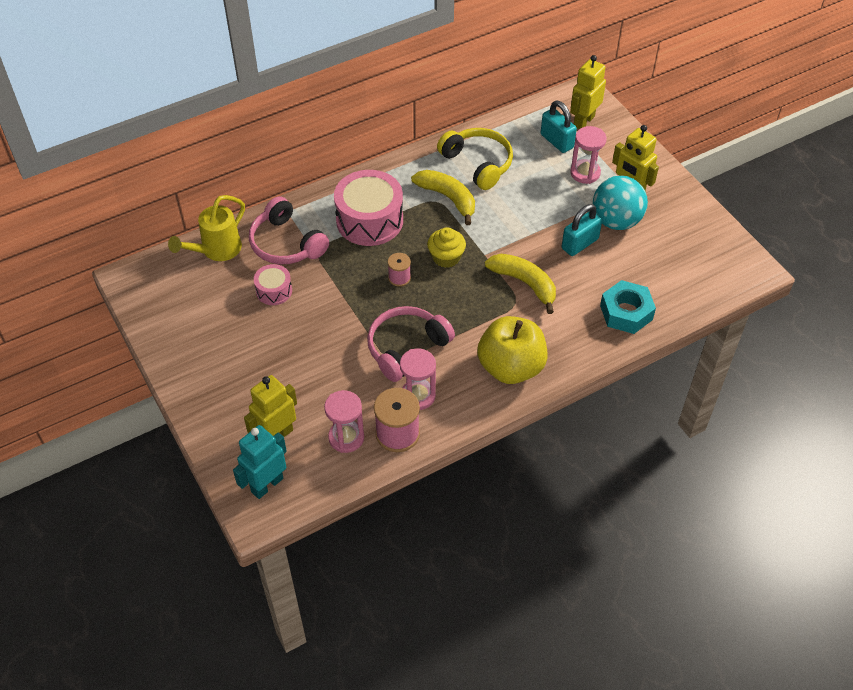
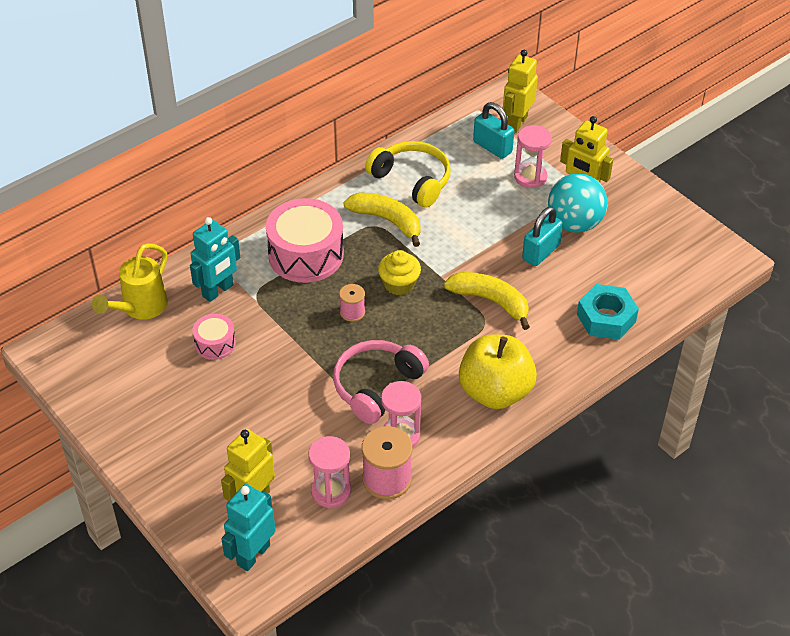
camera: 10 degrees left, 5 degrees down
(286, 243) = (218, 291): pink headphones -> turquoise robot

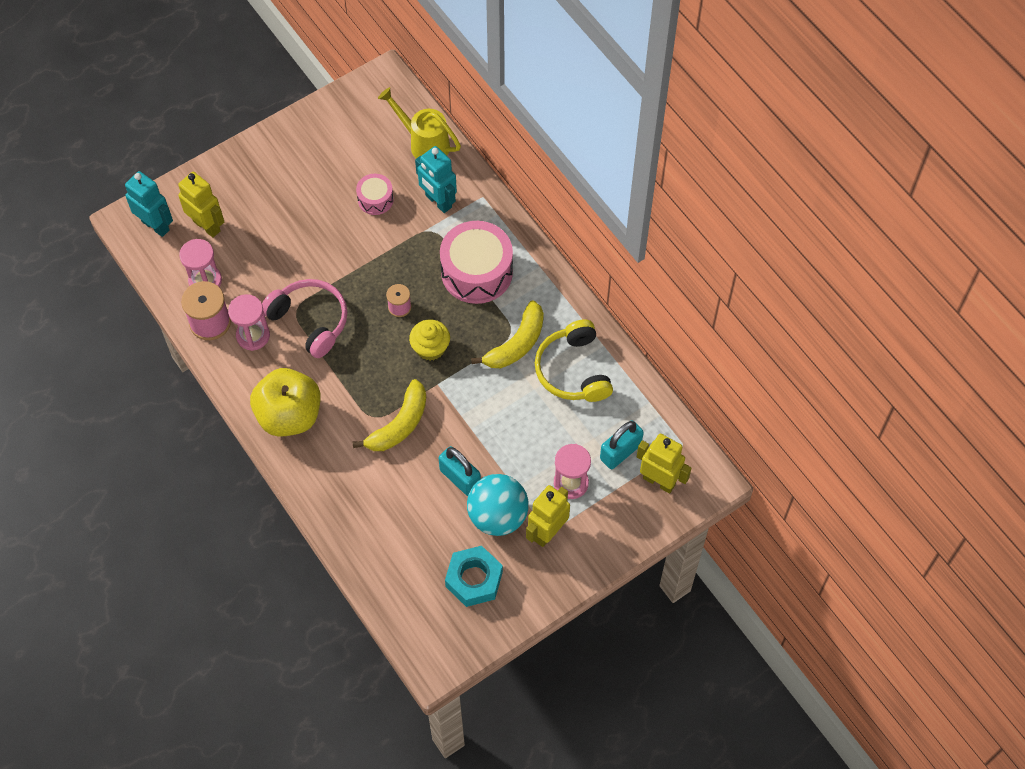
camera: 95 degrees right, 15 degrees up
(412, 180) = (573, 370): yellow headphones -> yellow headphones turned 120 degrees clockwise
(606, 318) = (365, 524): turquoise nut -> turquoise nut (474, 579)

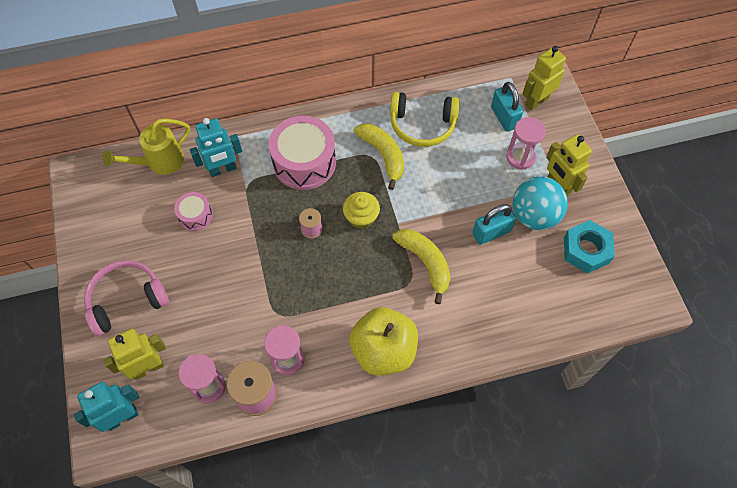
camera: 70 degrees left, 0 degrees up
(310, 321) = (294, 305): pink headphones -> pink headphones (127, 300)

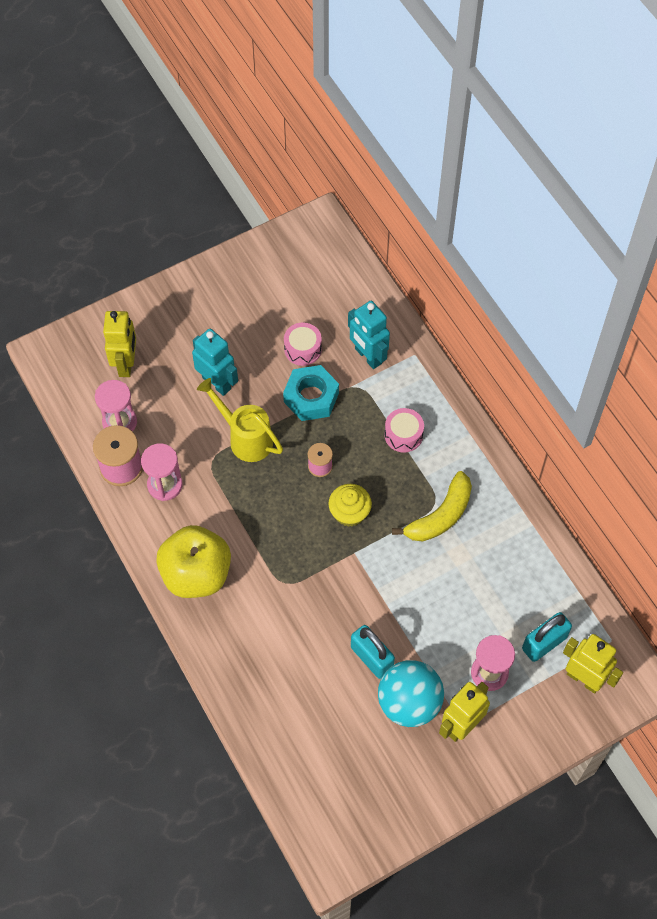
camera: 75 degrees right, 0 degrees up
(122, 417) = (73, 359): turquoise robot -> turquoise robot (217, 383)
(127, 300) = (190, 321): pink headphones -> none
(148, 368) = (126, 364): yellow robot -> yellow robot turned 45 degrees clockwise
(160, 162) = (357, 294): yellow watering can -> yellow watering can (245, 438)
(304, 162) = (403, 435): pink drum -> pink drum, size x0.51
(422, 125) = (499, 549): yellow headphones -> none
(425, 263) = (311, 593): yellow banana -> none
(586, 250) = (379, 771): turquoise nut -> turquoise nut (311, 397)

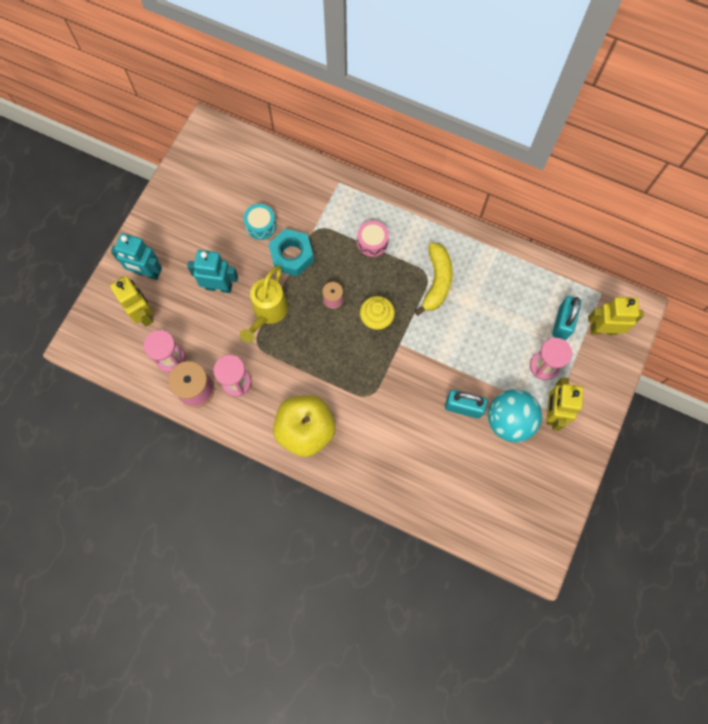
camera: 35 degrees left, 10 degrees up
(245, 438) = (268, 313): yellow watering can -> yellow watering can turned 75 degrees counterclockwise
(303, 349) = (261, 225): pink drum -> turquoise drum
(368, 356) = (309, 203): turquoise robot -> turquoise robot (147, 273)

